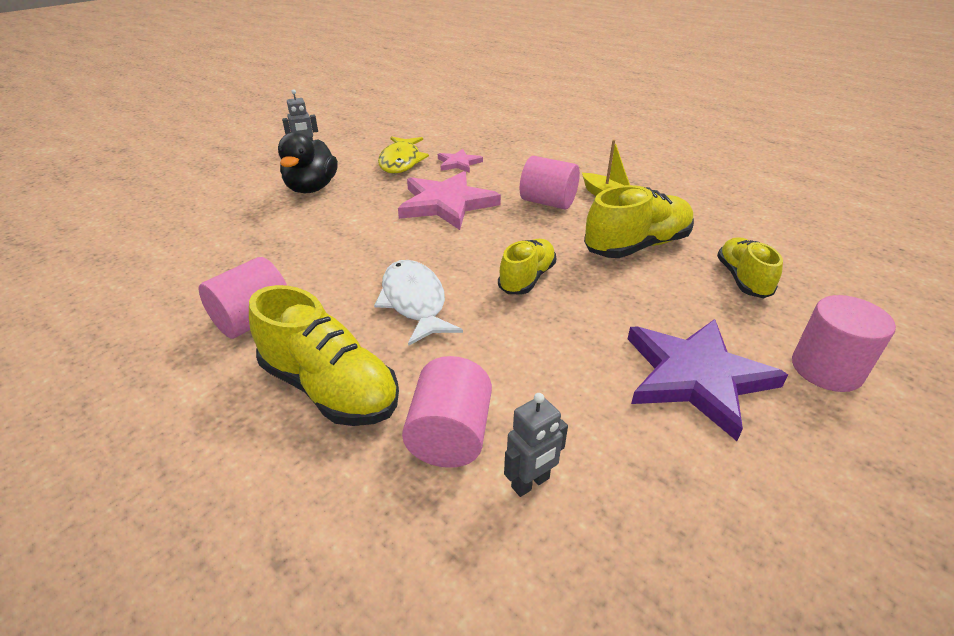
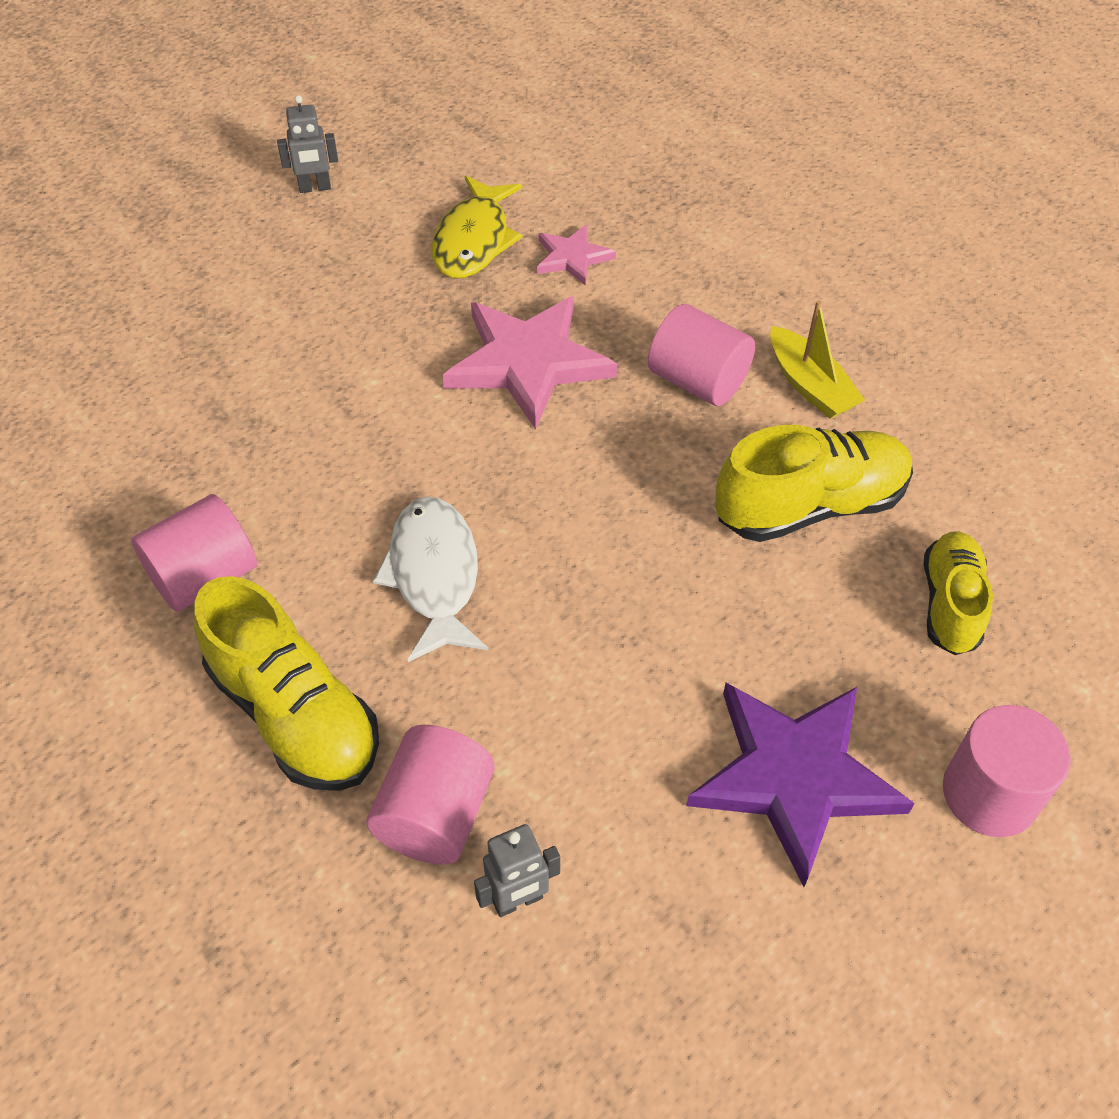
camera: 10 degrees right, 15 degrees up
(311, 188) = (315, 294): black duck -> none
(527, 278) = (612, 552): yellow shoe -> none

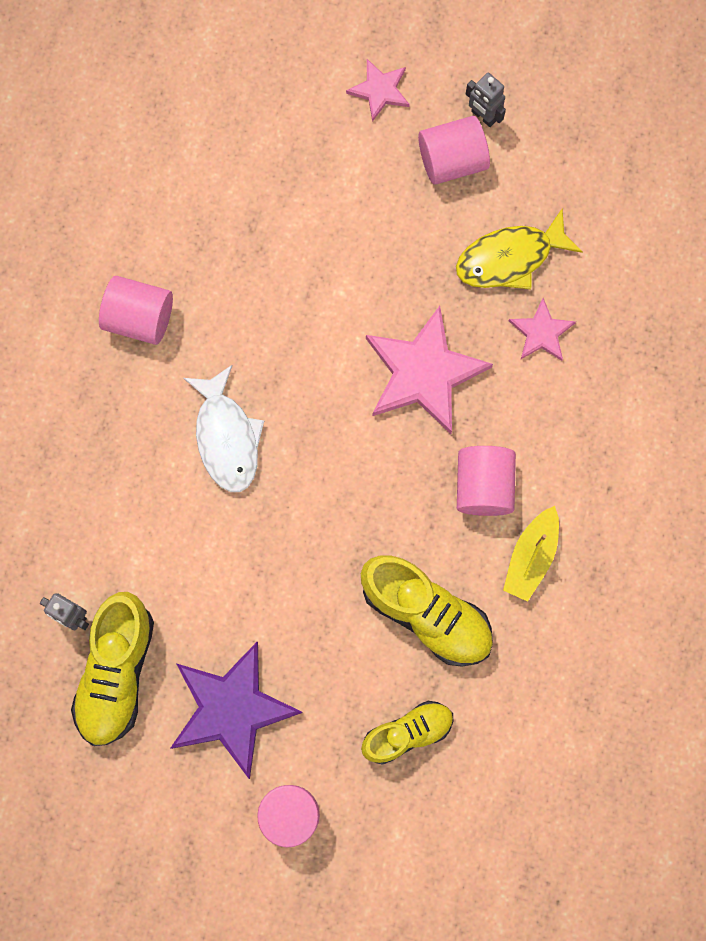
camera: 55 degrees right, 25 degrees up
(202, 241) = (379, 90): none -> pink star
(295, 714) = (94, 433): yellow shoe -> yellow shoe (116, 672)
(434, 575) = (226, 437): white fish -> white fish turned 120 degrees clockwise
(435, 815) = (88, 545): pink cylinder -> pink cylinder (452, 160)

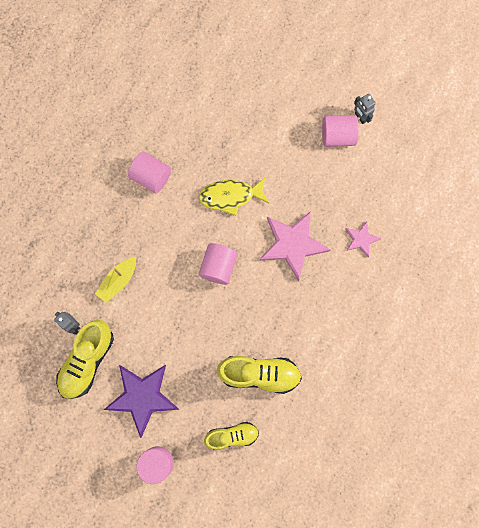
camera: 15 degrees right, 0 degrees up
(226, 437) = (179, 251): white fish -> none
(379, 90) = (309, 90): pink star -> none
(426, 614) = (259, 374): yellow shoe -> yellow shoe turned 45 degrees counterclockwise
(483, 486) = (308, 313): pink cylinder -> pink cylinder (218, 267)
(510, 258) = (354, 195): yellow fish -> yellow fish (230, 196)
(531, 557) = (323, 358): yellow boat -> yellow boat (118, 281)

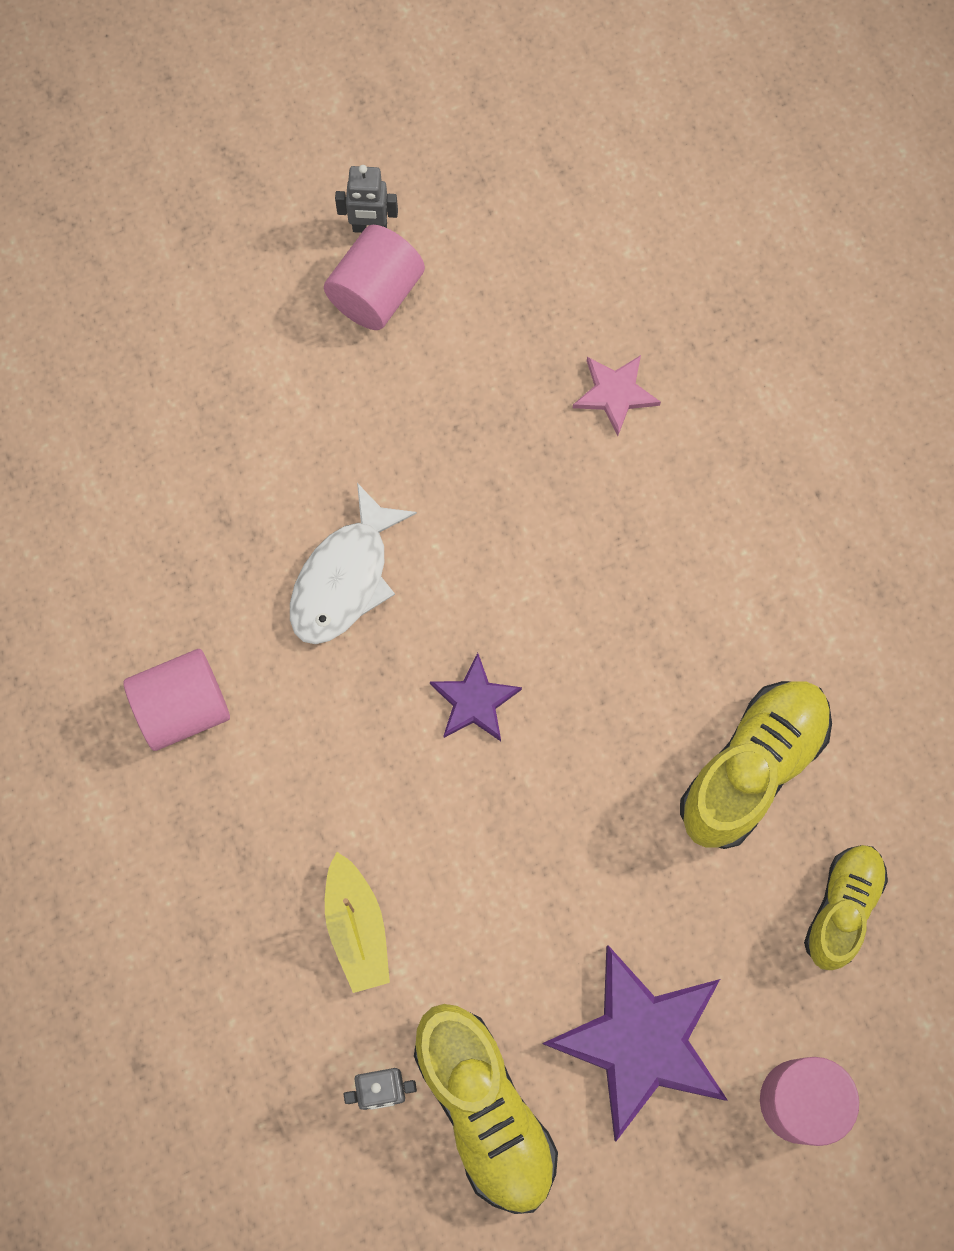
camera: 55 degrees left, 5 degrees down
(218, 267) = (474, 701): pink cylinder -> purple star
(230, 196) = (345, 579): yellow fish -> white fish
(293, 244) = (533, 526): pink star -> none

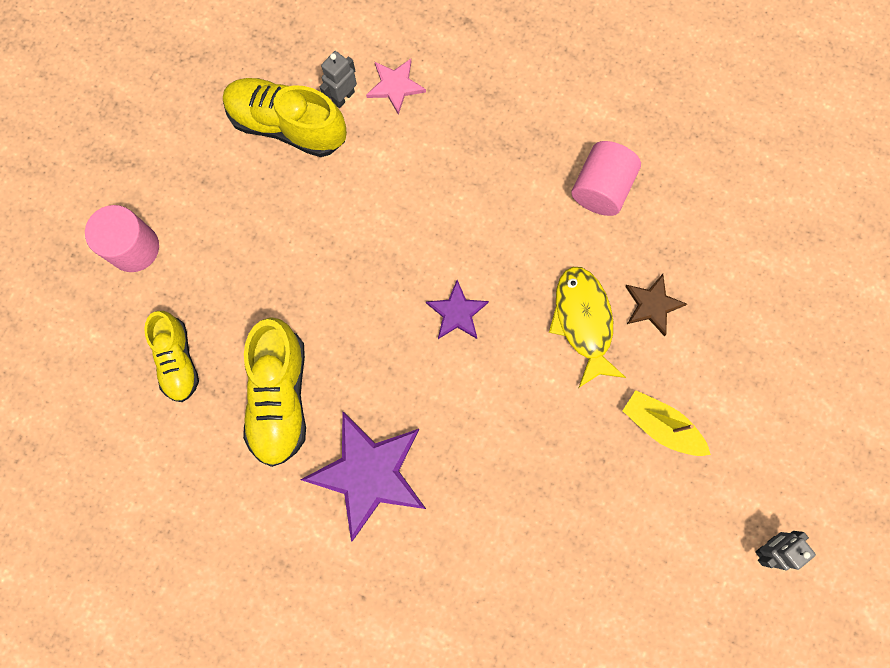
camera: 140 degrees right, 5 degrees up
(254, 535) = (652, 305): none -> brown star
(345, 579) = (583, 321): white fish -> yellow fish
(357, 928) = (418, 156): yellow boat -> yellow boat (660, 426)
(376, 294) = (722, 506): pink cylinder -> none
(615, 393) = (531, 561): pink star -> pink star (395, 86)
(641, 1041) = (235, 214): purple star -> purple star (368, 473)

